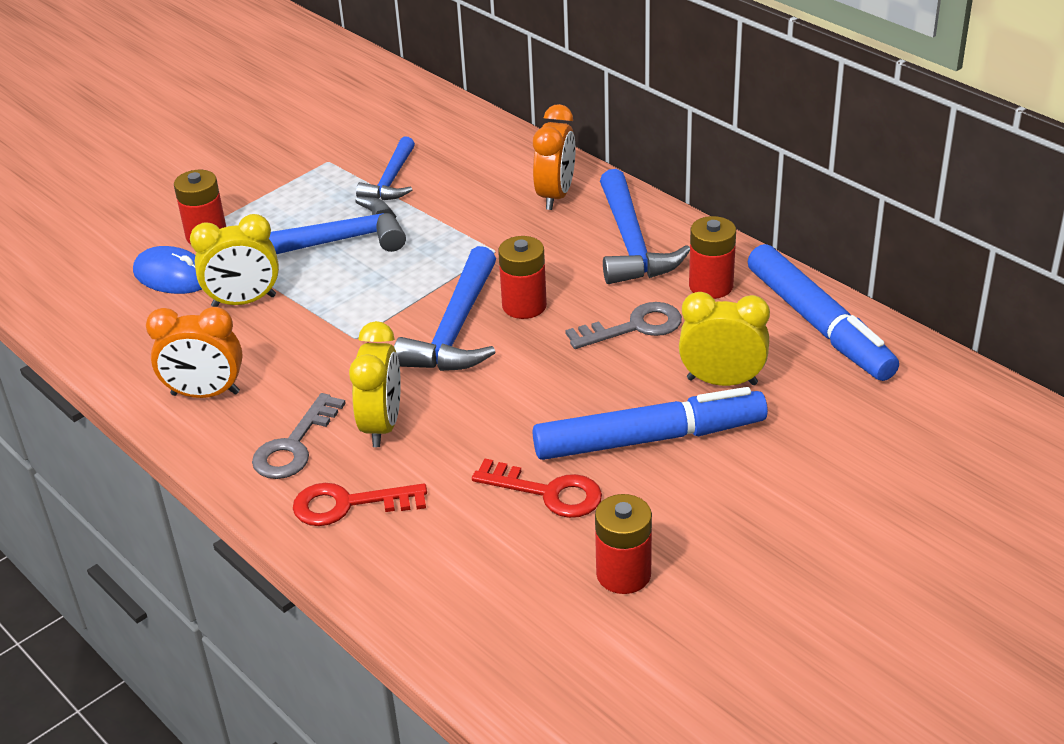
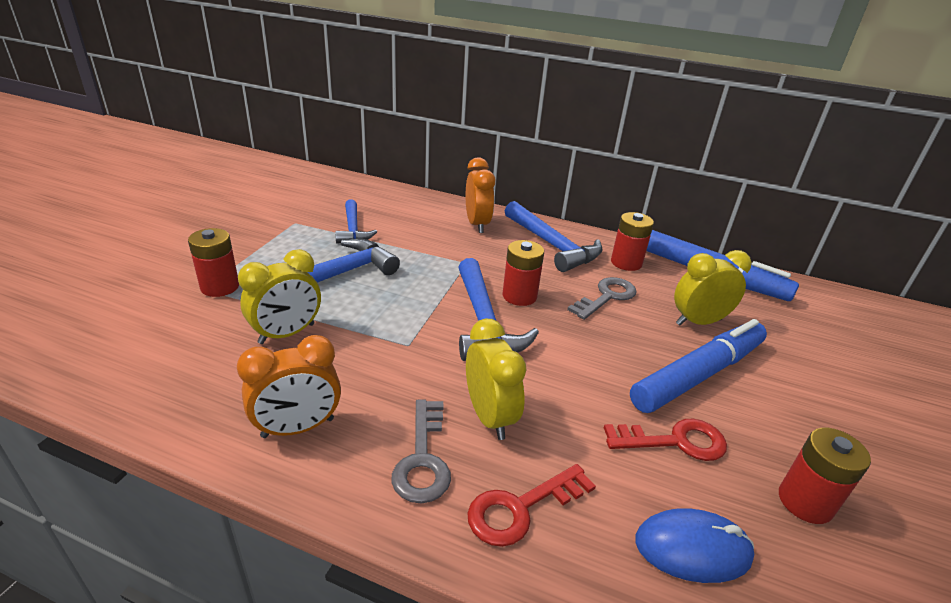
camera: 30 degrees left, 5 degrees down
(173, 275) = (204, 324): blue mouse -> blue mouse (692, 548)

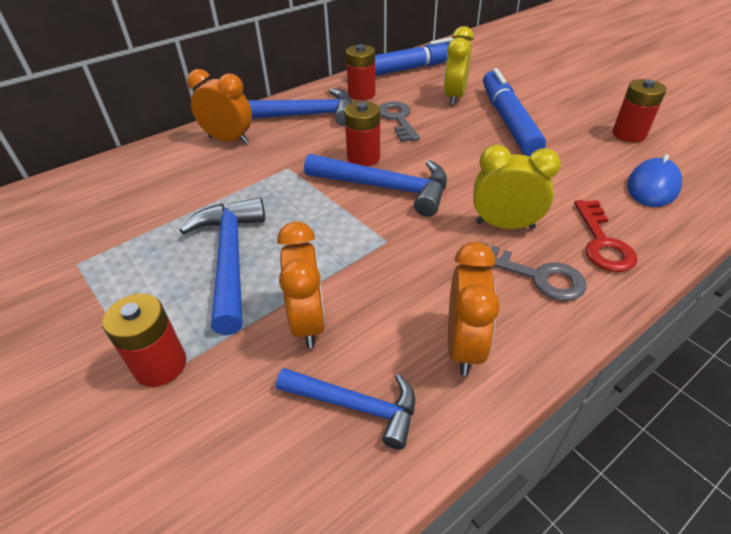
camera: 55 degrees left, 10 degrees up
(287, 334) = (308, 322): yellow clock -> orange clock
(353, 229) = (146, 220): blue hammer -> blue hammer (356, 406)
(675, 441) = (565, 155): red key -> none

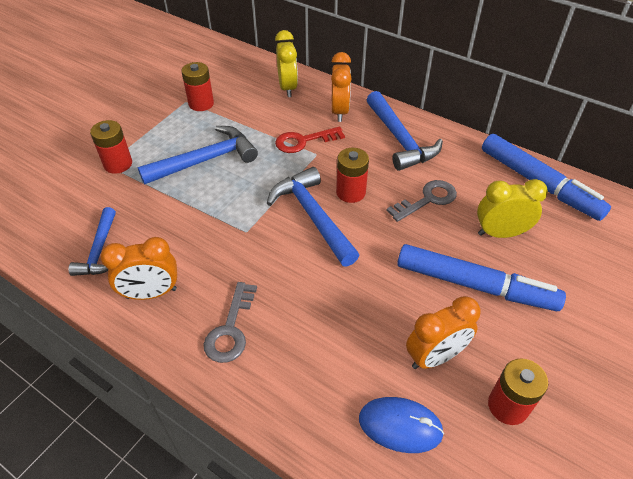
camera: 70 degrees right, 5 degrees up
(308, 322) = (158, 212): orange clock -> orange clock (435, 356)
(361, 94) = (461, 164): red battery -> red battery (201, 104)
(385, 188) = (312, 216): blue hammer -> blue hammer turned 150 degrees clockwise
(504, 225) = (289, 302): yellow clock -> yellow clock (287, 88)
(508, 120) = (474, 285): blue marker -> blue marker turned 45 degrees clockwise
(602, 242) = (287, 376): red key -> red key (303, 141)

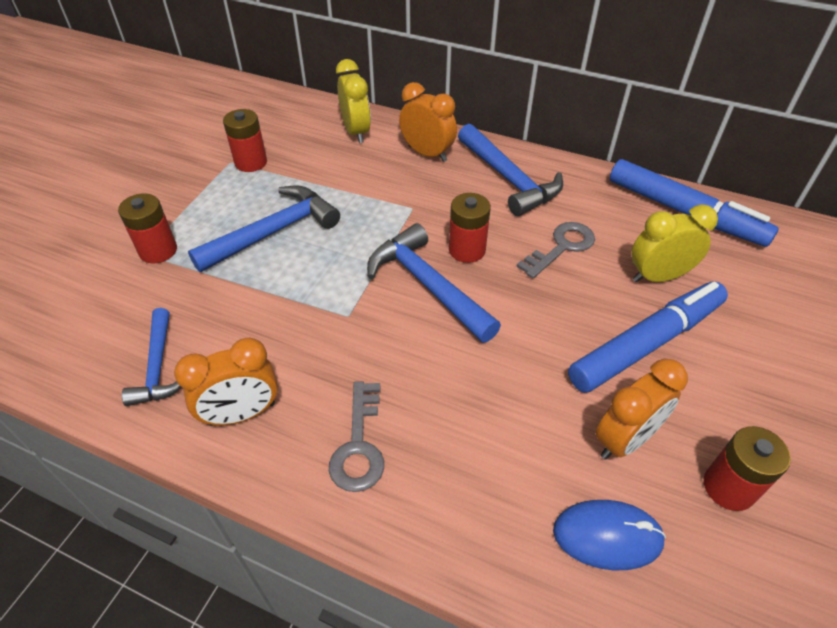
camera: 10 degrees left, 0 degrees up
(303, 141) = (392, 194): red key -> none
(339, 111) = (427, 154): orange clock -> orange clock turned 45 degrees counterclockwise
(474, 285) = (646, 344): blue marker -> blue marker turned 45 degrees counterclockwise

